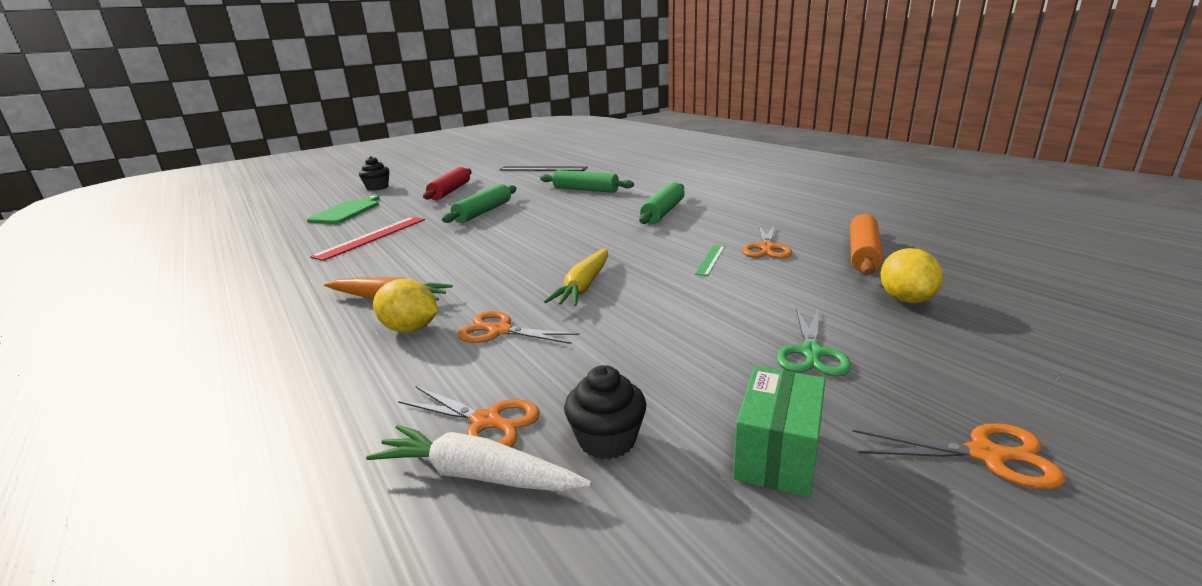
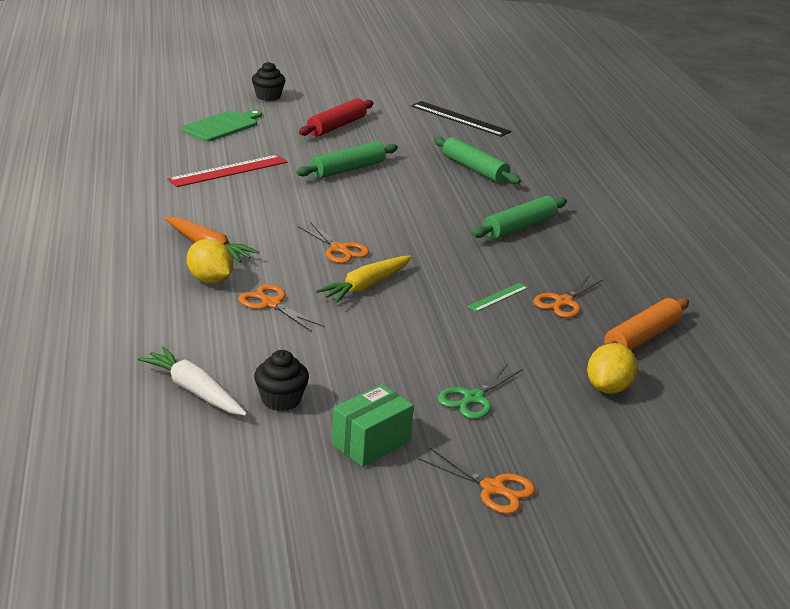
camera: 20 degrees right, 5 degrees up
(487, 421) = (219, 364): orange scissors -> orange scissors (339, 249)

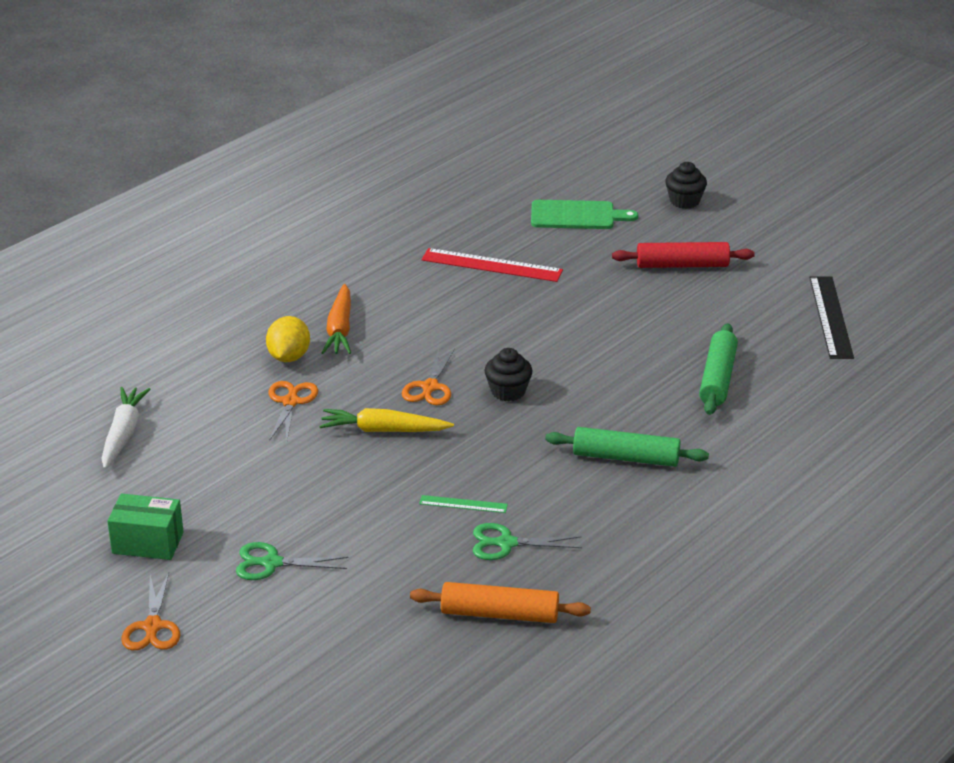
camera: 55 degrees right, 5 degrees up
(281, 400) = (157, 476): black cupcake -> black cupcake (508, 391)
(348, 169) = (596, 316): green rolling pin -> none
(563, 302) = (506, 543): orange scissors -> green scissors
(608, 388) = (380, 628): yellow lemon -> none

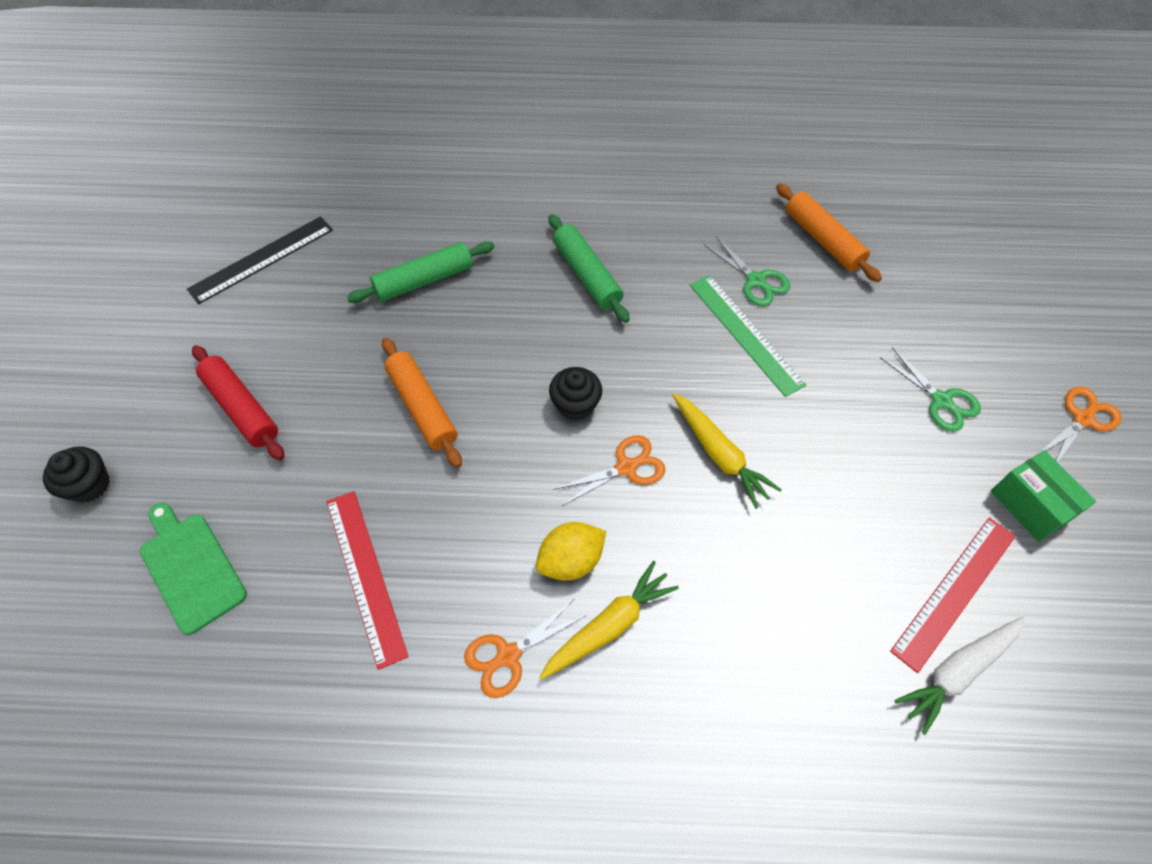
camera: 130 degrees left, 25 degrees up
(158, 466) = (954, 592): none -> red ruler
(289, 357) = (699, 632): yellow lemon -> yellow lemon (571, 560)
(290, 401) = (760, 564): orange scissors -> orange scissors (508, 656)
(340, 329) = (609, 626): orange carrot -> yellow carrot
(463, 504) = (745, 333): green ruler -> green ruler, size x1.91
(591, 330) = (422, 407): none -> orange rolling pin

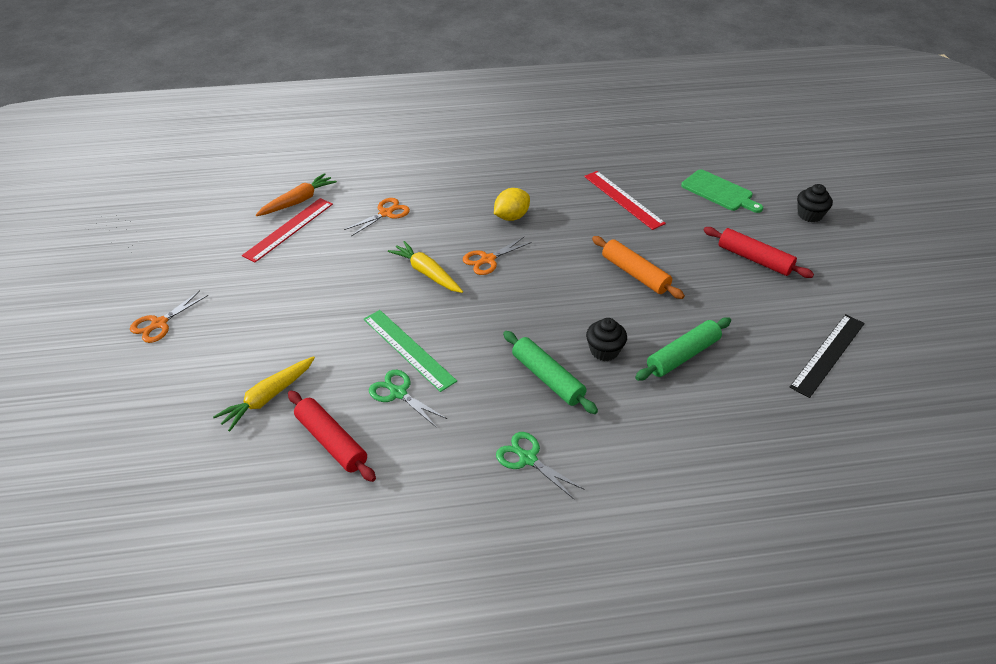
camera: 170 degrees right, 15 degrees down
(508, 656) = (534, 182): orange scissors -> orange scissors (386, 213)
(575, 405) = (530, 288): black cupcake -> black cupcake (604, 350)
(609, 626) = (484, 197): yellow carrot -> yellow carrot (268, 397)
(823, 240) = (331, 441): orange rolling pin -> red rolling pin
(942, 401) = (262, 322): green scissors -> green scissors (527, 458)
(957, 672) = (298, 201): white carrot -> orange carrot
(1030, 505) = (224, 271): green box -> none

